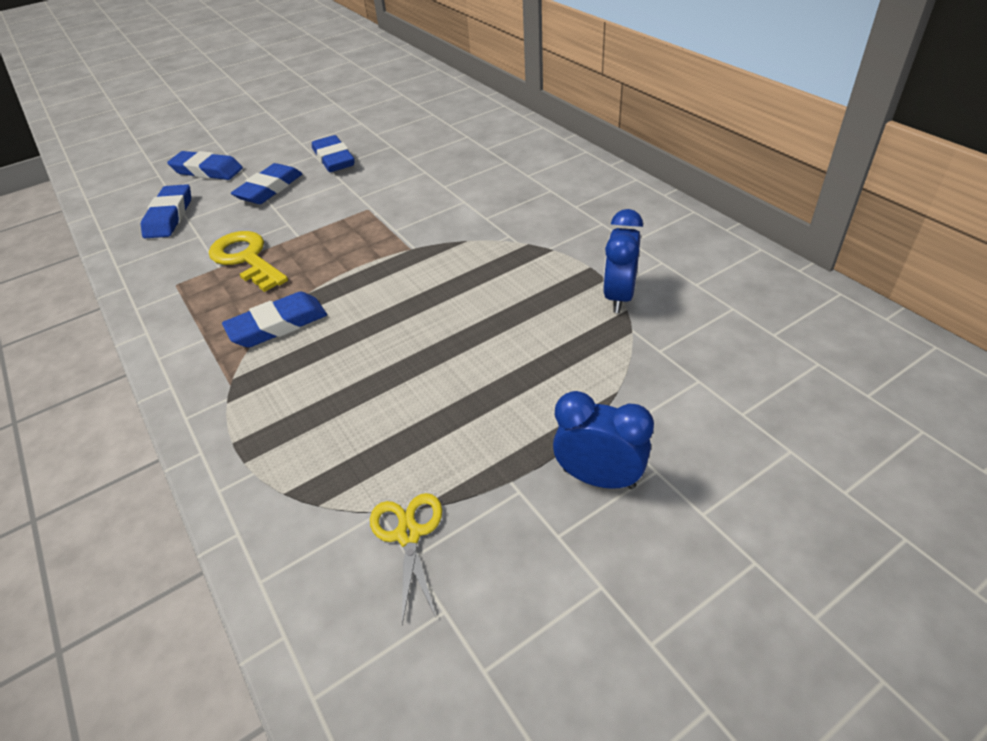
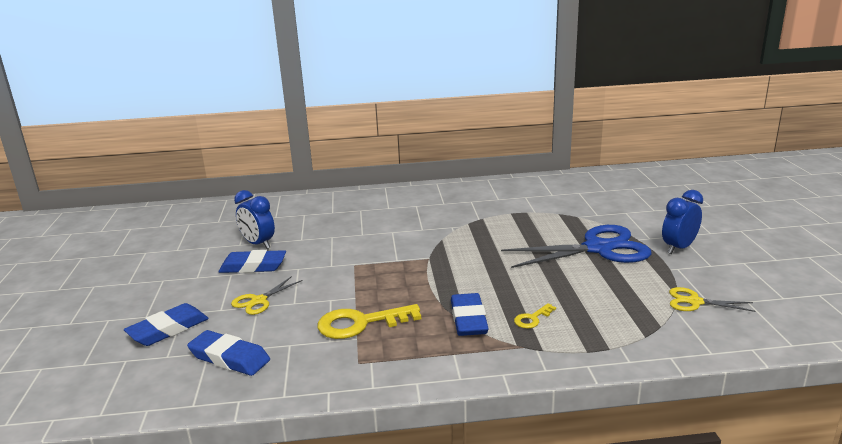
camera: 65 degrees left, 20 degrees down
(269, 189) = (259, 301): blue eraser -> yellow scissors
(296, 374) = (532, 319): none -> yellow key
(531, 382) = (598, 248): none -> blue scissors
(619, 297) = (545, 213): blue clock -> blue clock (258, 244)

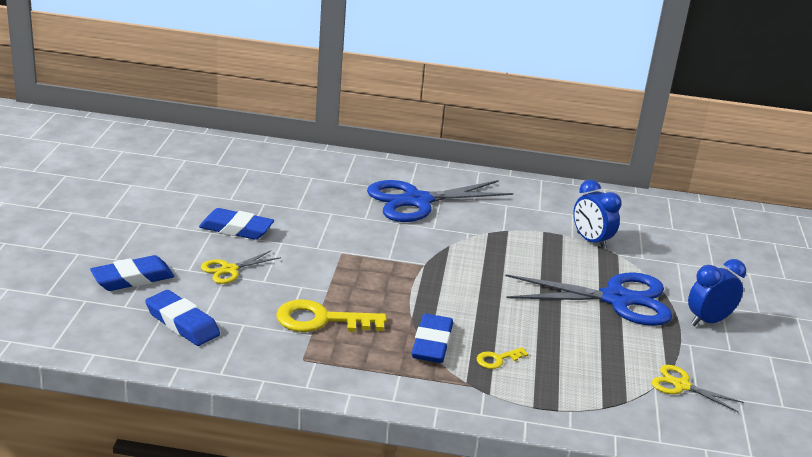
camera: 10 degrees right, 5 degrees up
(258, 244) = (250, 203): blue clock -> blue clock (591, 241)
(399, 213) = (417, 201): none -> blue scissors

